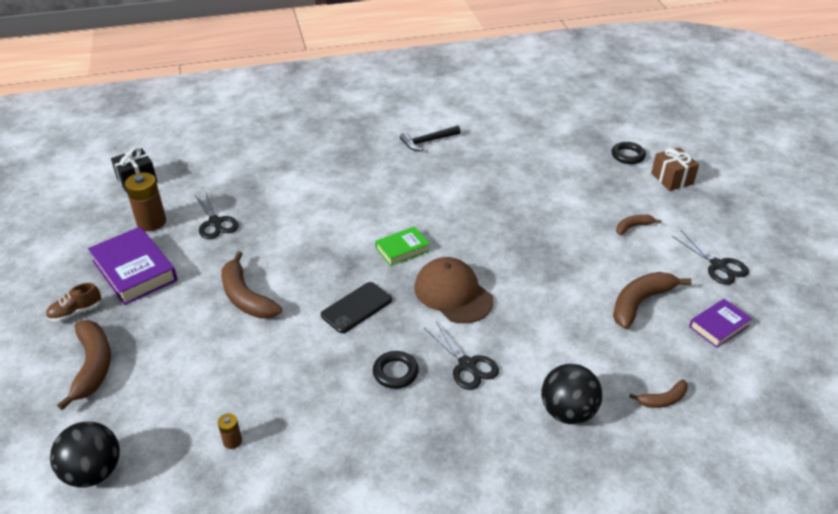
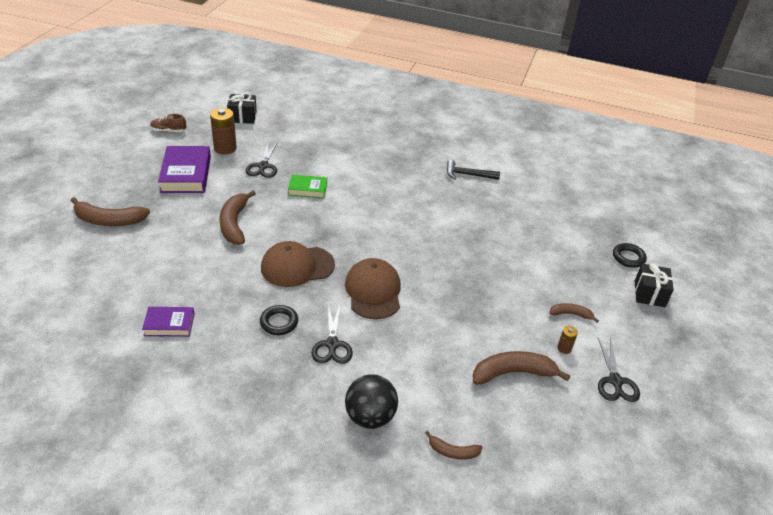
camera: 30 degrees right, 0 degrees up
(76, 312) = (130, 184): brown shoe -> brown shoe (168, 131)
(93, 366) = (109, 221): brown banana -> brown banana turned 75 degrees clockwise
(94, 472) = (51, 282): black ball -> none
(232, 441) = (139, 308): brown battery -> brown battery (564, 348)
(356, 307) = (297, 266): black phone -> brown cap
(402, 249) = (369, 243): green book -> green book (307, 189)
(672, 179) = (649, 294): brown gift -> black gift
(718, 326) = (562, 426): purple book -> purple book (169, 324)

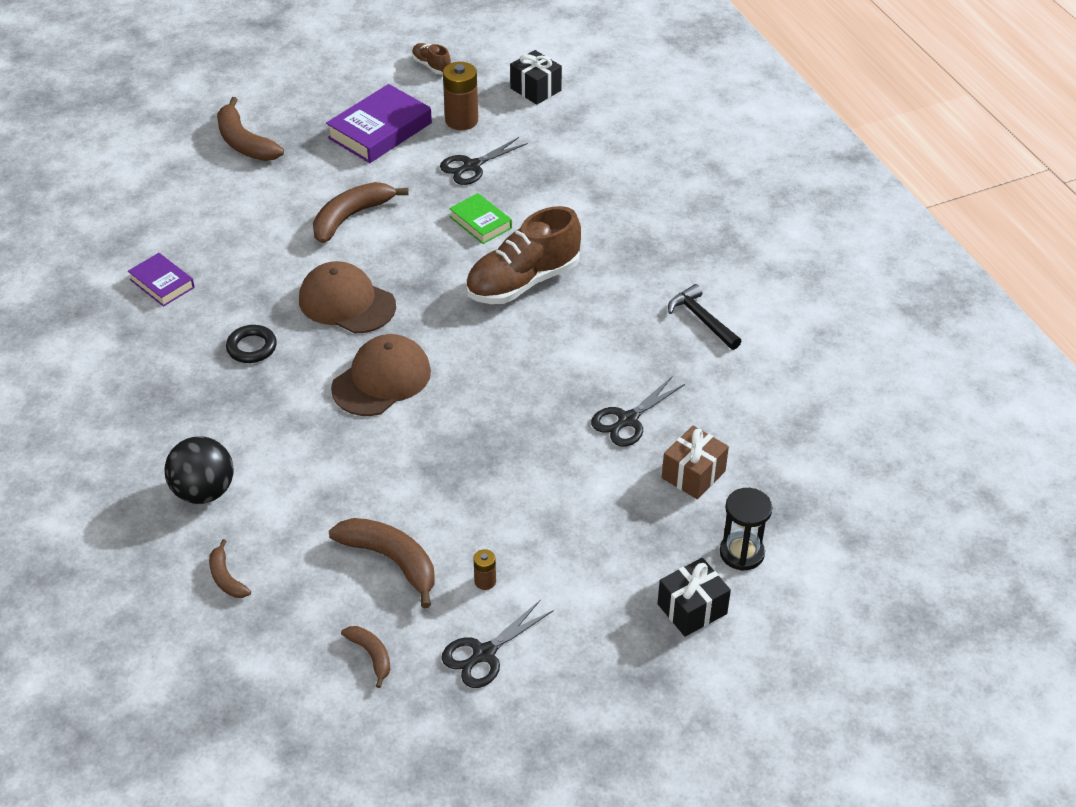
camera: 50 degrees right, 5 degrees up
(332, 344) = (267, 403): black scissors -> black scissors (628, 420)
(369, 204) = (523, 282): none -> brown shoe
(564, 239) = (693, 474): none -> brown gift
(571, 314) = (553, 556): brown banana -> brown banana (371, 655)
(628, 257) = (742, 553): black ring -> black hourglass

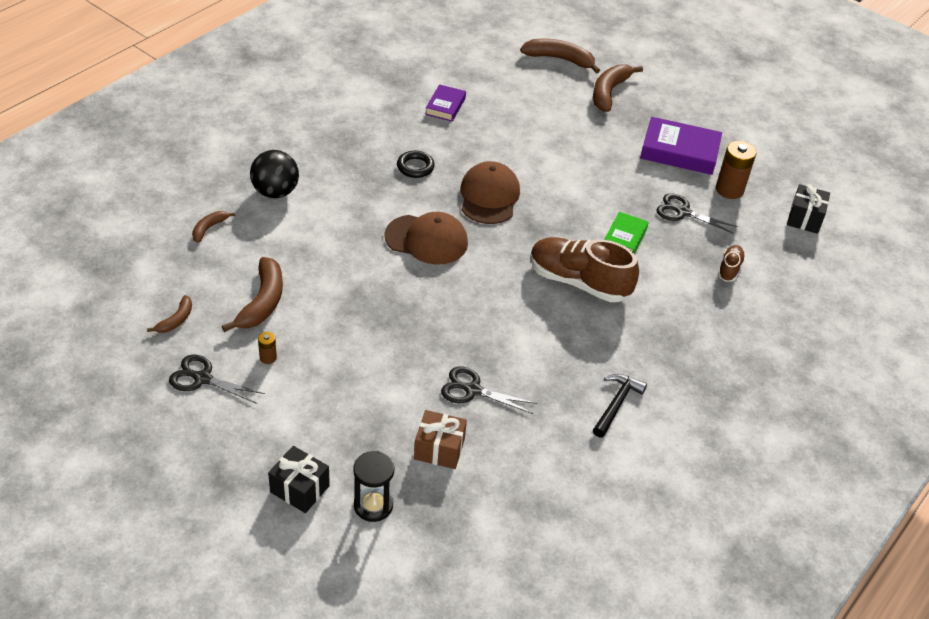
camera: 60 degrees right, 0 degrees up
(351, 217) = (576, 169): brown banana -> brown banana (559, 59)
(431, 66) = (776, 153): brown shoe -> brown shoe (729, 269)

